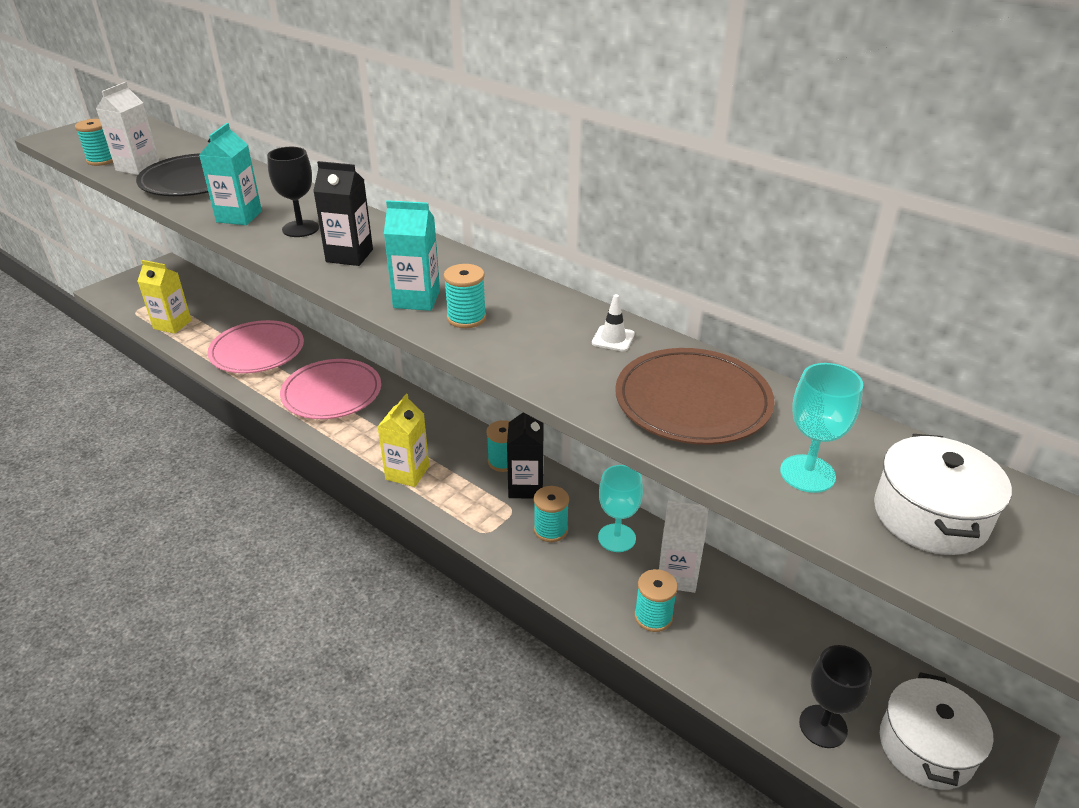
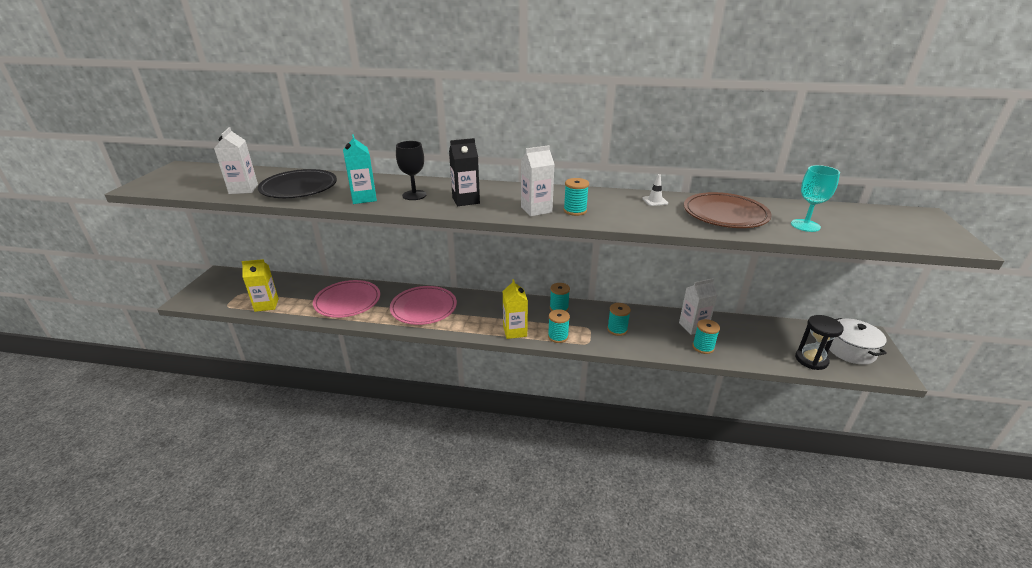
camera: 30 degrees left, 5 degrees down
(102, 160) = (207, 191): turquoise spool -> turquoise spool (558, 336)
(416, 299) = (536, 210): turquoise carton -> white carton
(526, 487) = (583, 315): black carton -> none
(617, 538) = (650, 321): turquoise goblet -> none
(823, 726) = (811, 360): black goblet -> black hourglass
(930, 516) = (863, 225): white pot -> none

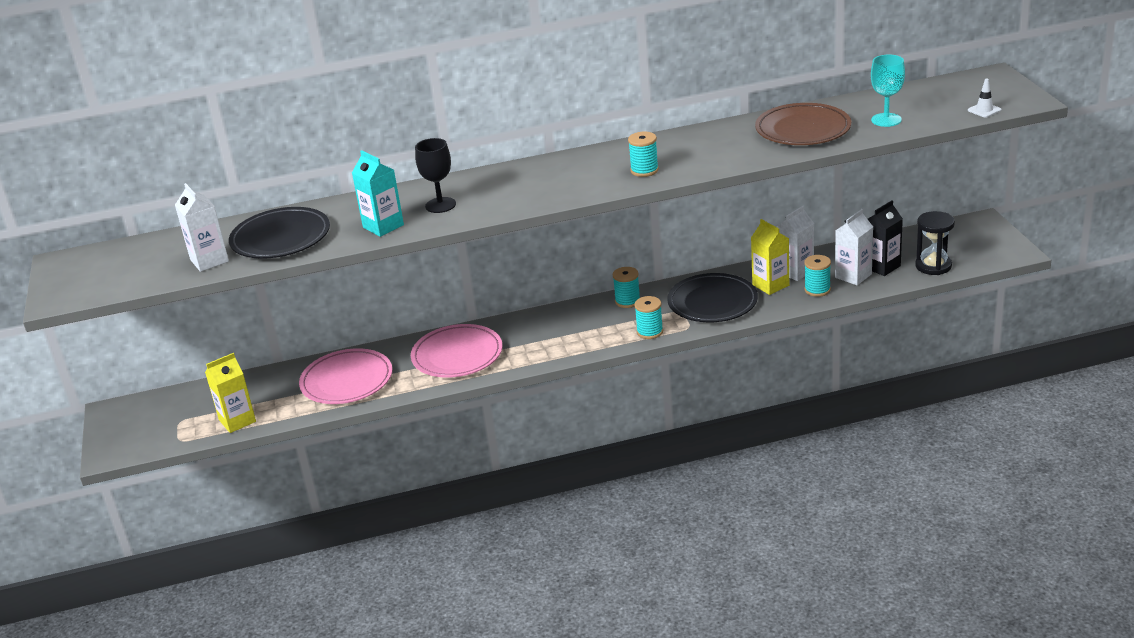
camera: 20 degrees left, 0 degrees up
(466, 200) = (509, 194): black carton -> black carton (882, 267)
(515, 331) = (594, 343): yellow carton -> yellow carton (770, 285)
(536, 210) = (601, 181): white carton -> white carton (853, 276)
(617, 329) = (712, 302): turquoise spool -> black plate
(655, 201) = (721, 134): white traffic cone -> white traffic cone (984, 110)
(850, 350) = (969, 243): white pot -> none

